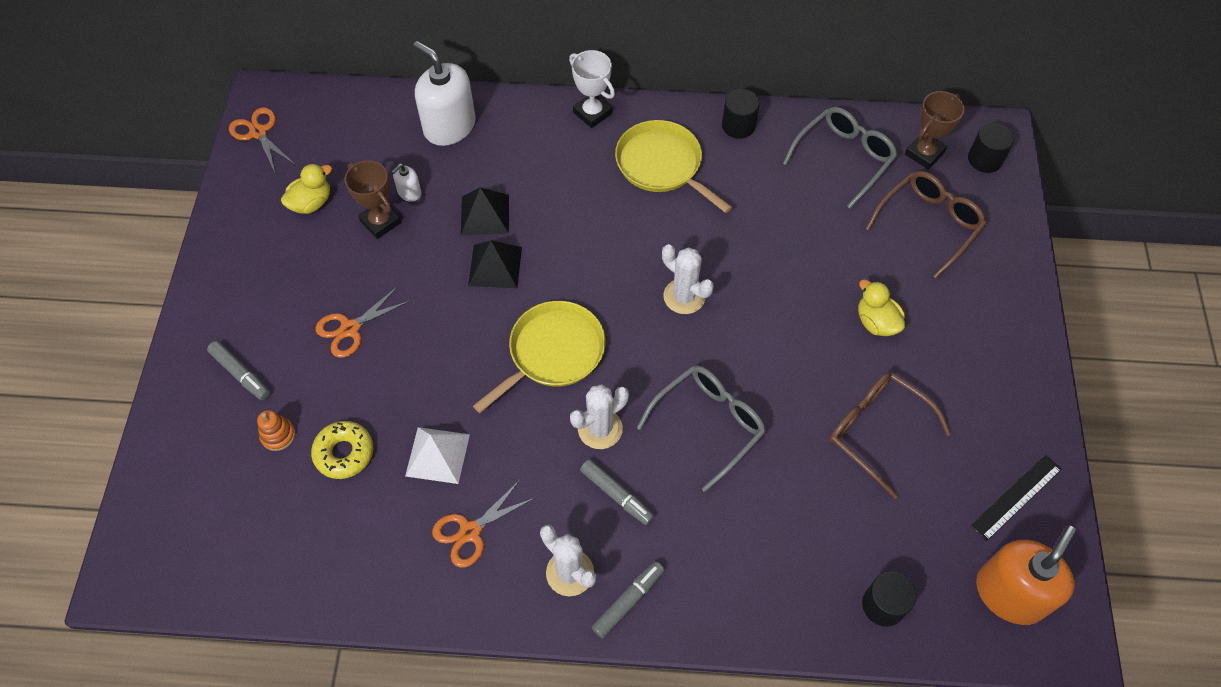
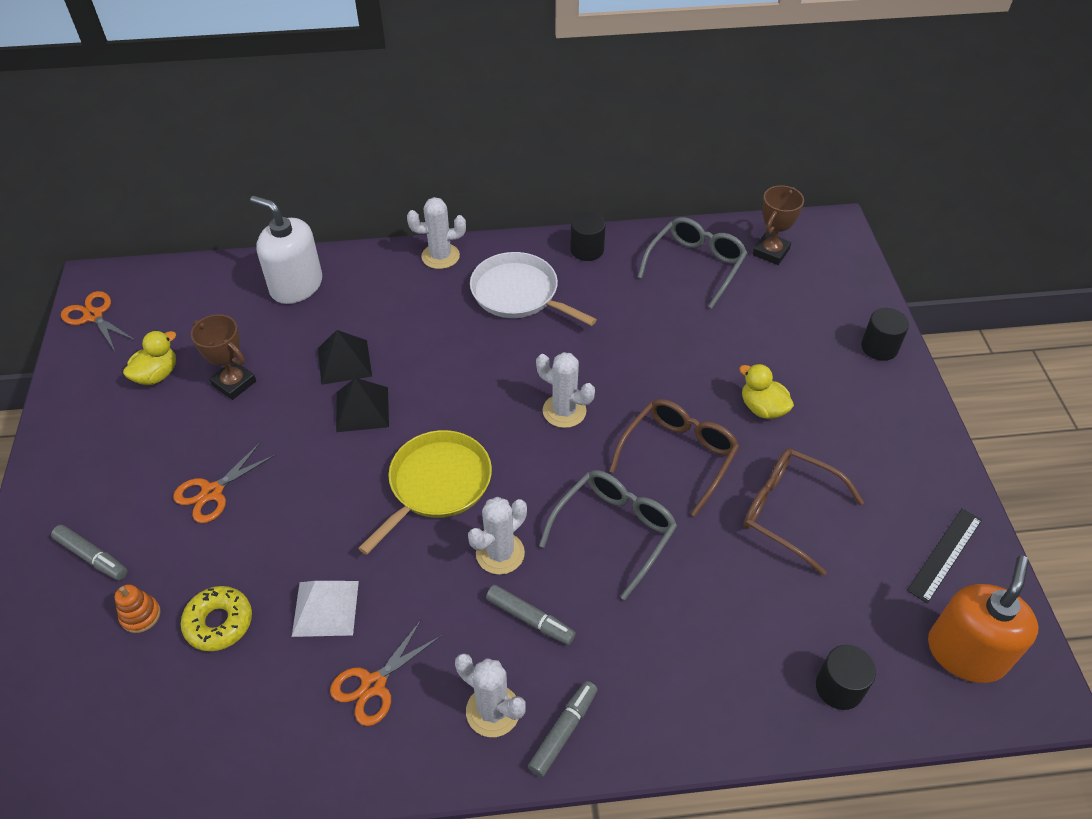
camera: 10 degrees left, 10 degrees down
(409, 192) = (261, 351): white soap dispenser -> none
(592, 113) = (440, 256): white trophy -> white cactus
(662, 165) = (519, 294): yellow pan -> white pan
(928, 225) = (790, 313): brown glasses -> brown glasses (678, 457)
(984, 159) = (828, 250): black cylinder -> black cylinder (879, 347)

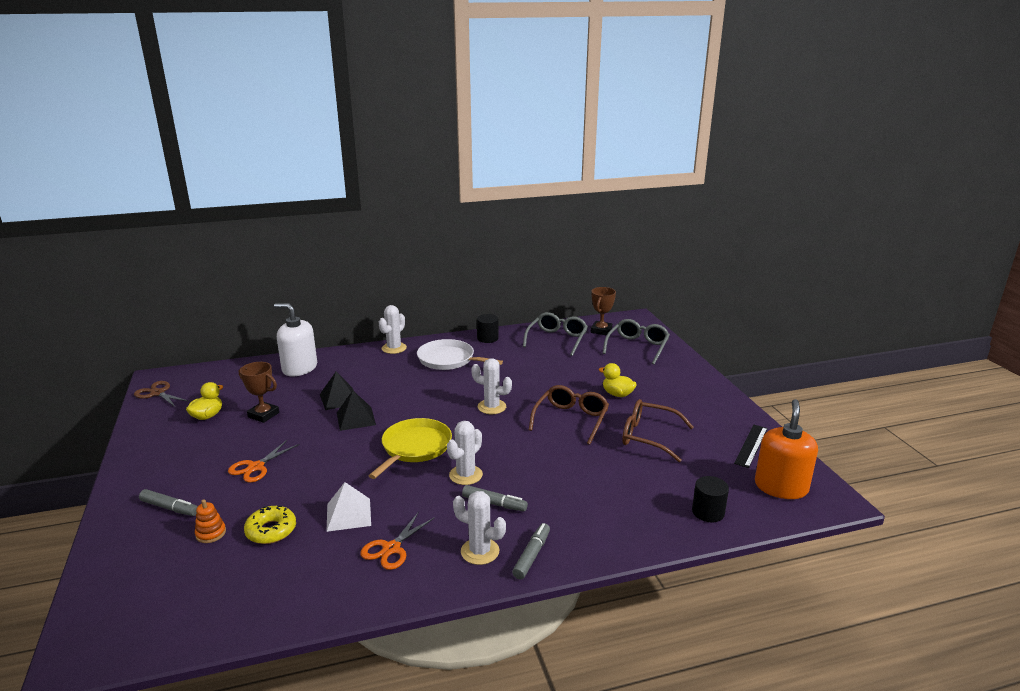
camera: 10 degrees left, 25 degrees down
(94, 316) = (157, 393): orange scissors -> brown scissors
(440, 256) = (394, 348): white cactus -> white cactus turned 45 degrees counterclockwise
(614, 532) = (539, 457): grey glasses -> grey glasses (637, 347)
(879, 347) = (679, 363): black cylinder -> none

